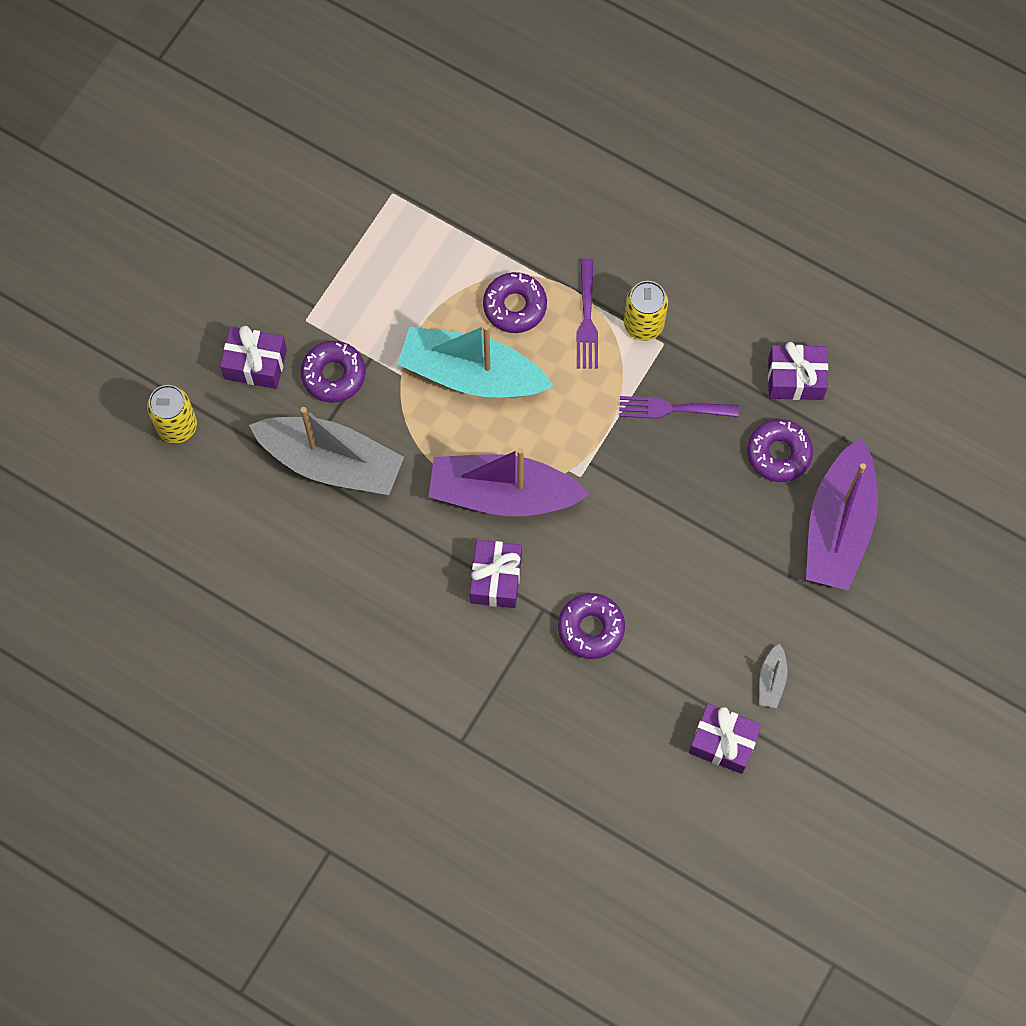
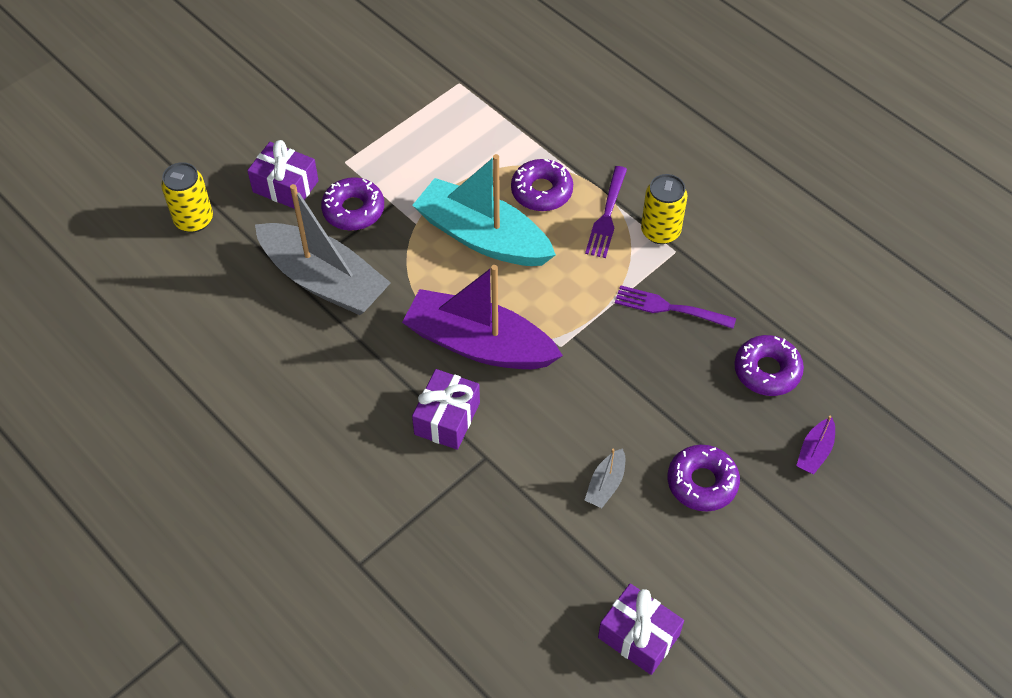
camera: 15 degrees right, 15 degrees down
(591, 628) = (529, 487): purple donut -> purple donut (702, 482)
(771, 680) = (708, 585): grey boat -> grey boat (605, 484)
(795, 379) = (799, 309): purple gift -> none
(838, 526) = (815, 452): purple boat -> purple boat, size x0.41

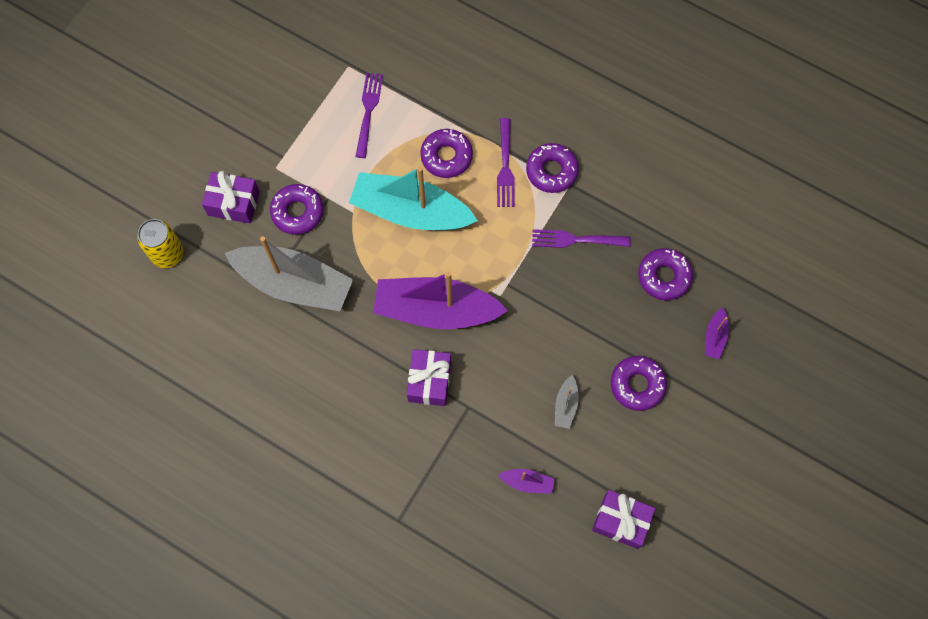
camera: 15 degrees left, 15 degrees up
(467, 130) = (368, 112): none -> purple fork
(532, 560) = (527, 482): none -> purple boat
(660, 231) = (551, 171): yellow can -> purple donut

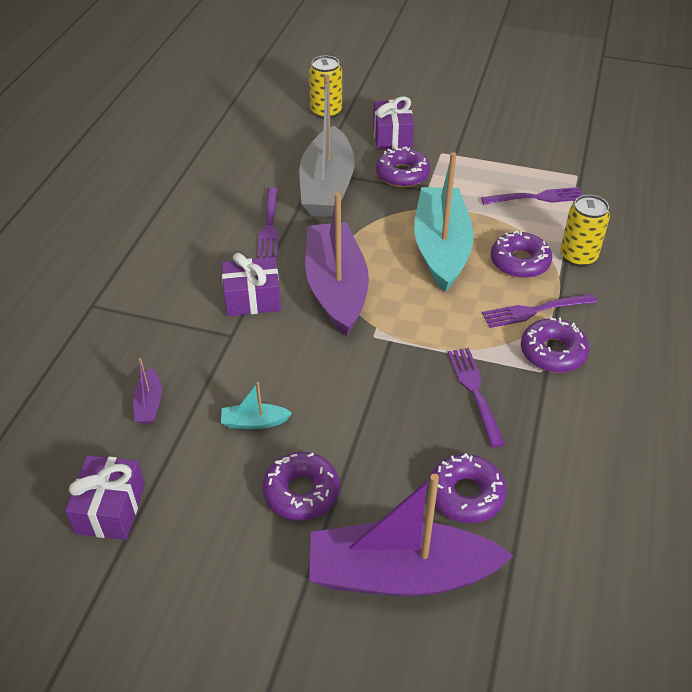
camera: 75 degrees right, 25 degrees down
(335, 347) = (269, 225): none -> purple fork
(453, 110) = (578, 256): none -> yellow can
(566, 405) = (254, 422): grey boat -> turquoise boat
(715, 337) = (400, 574): purple boat -> purple boat, size x2.45

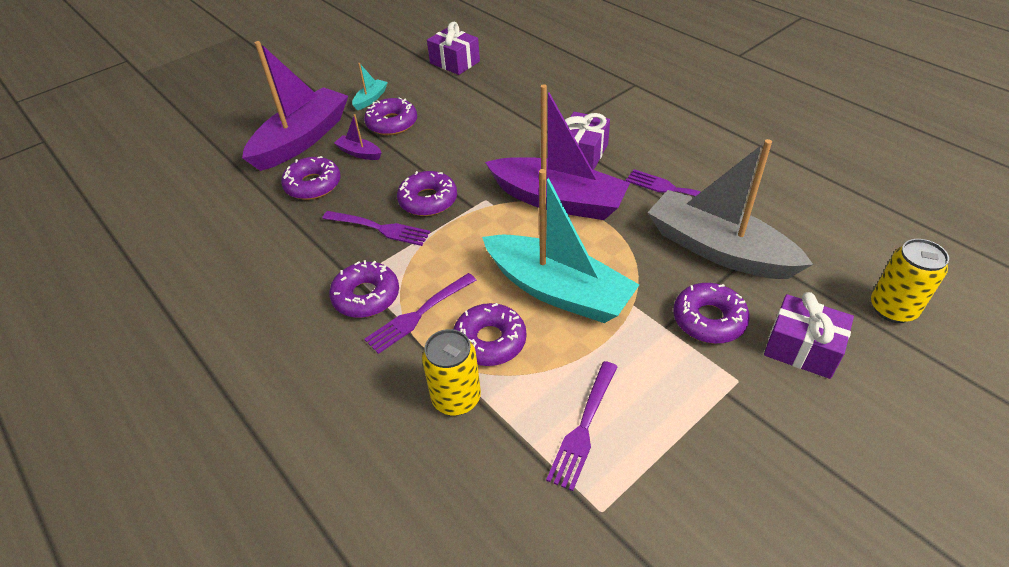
camera: 125 degrees right, 0 degrees up
(149, 404) = (518, 88): purple boat -> purple boat (359, 153)
(254, 422) = (462, 121): turquoise boat -> turquoise boat (370, 99)
(408, 377) = (428, 200): none -> purple donut
(535, 310) = (419, 314): purple fork -> purple fork turned 150 degrees counterclockwise

